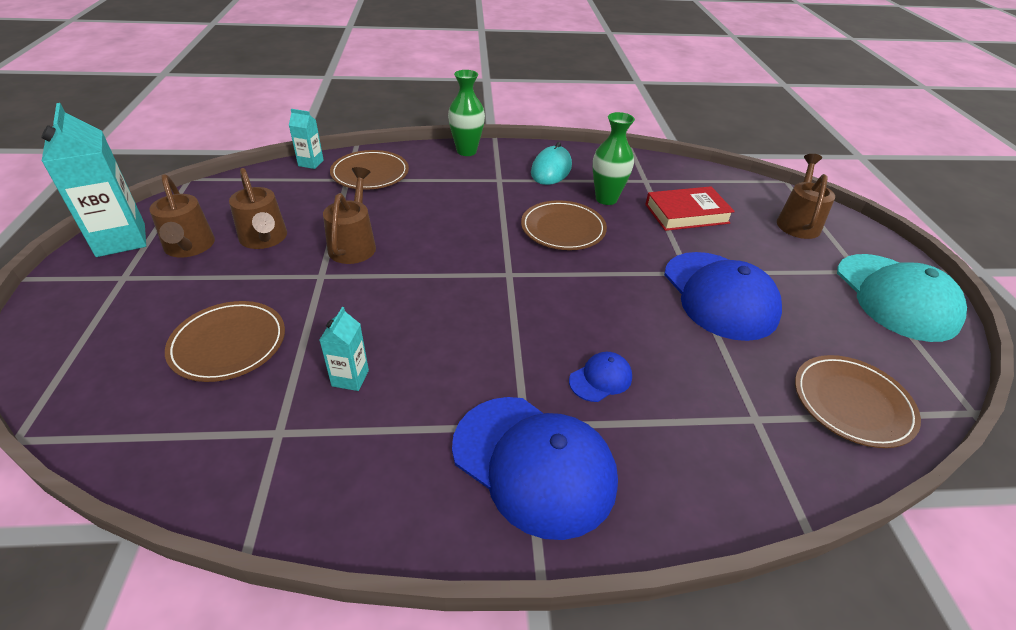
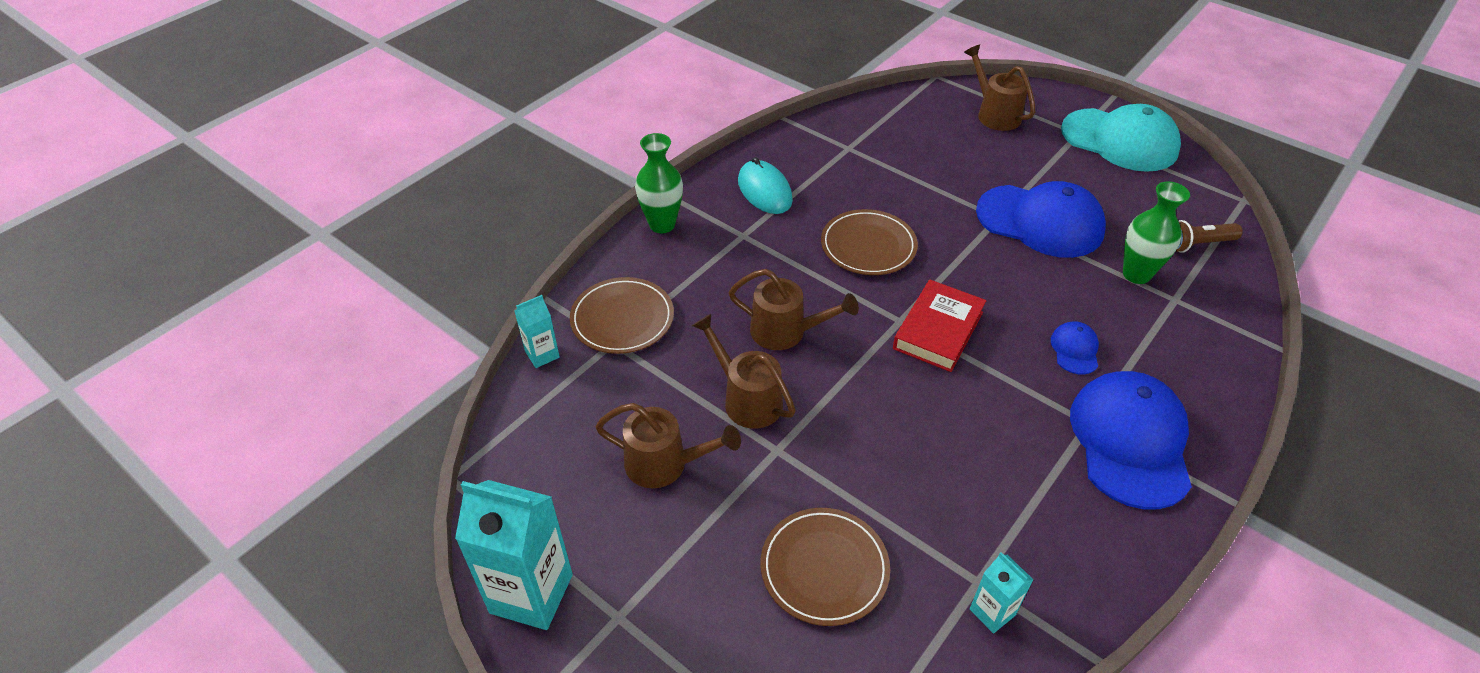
camera: 45 degrees left, 5 degrees up
(189, 248) = (615, 535): brown watering can -> brown watering can (786, 332)
(350, 378) = (948, 501): turquoise carton -> turquoise carton (992, 612)
(534, 464) = (1130, 441): blue cap -> blue cap turned 75 degrees counterclockwise
(606, 199) = (851, 190): green vase -> green vase (1136, 274)
(686, 213) = (922, 161): red book -> red book (938, 330)
(852, 403) = (1196, 244): brown plate -> brown flashlight

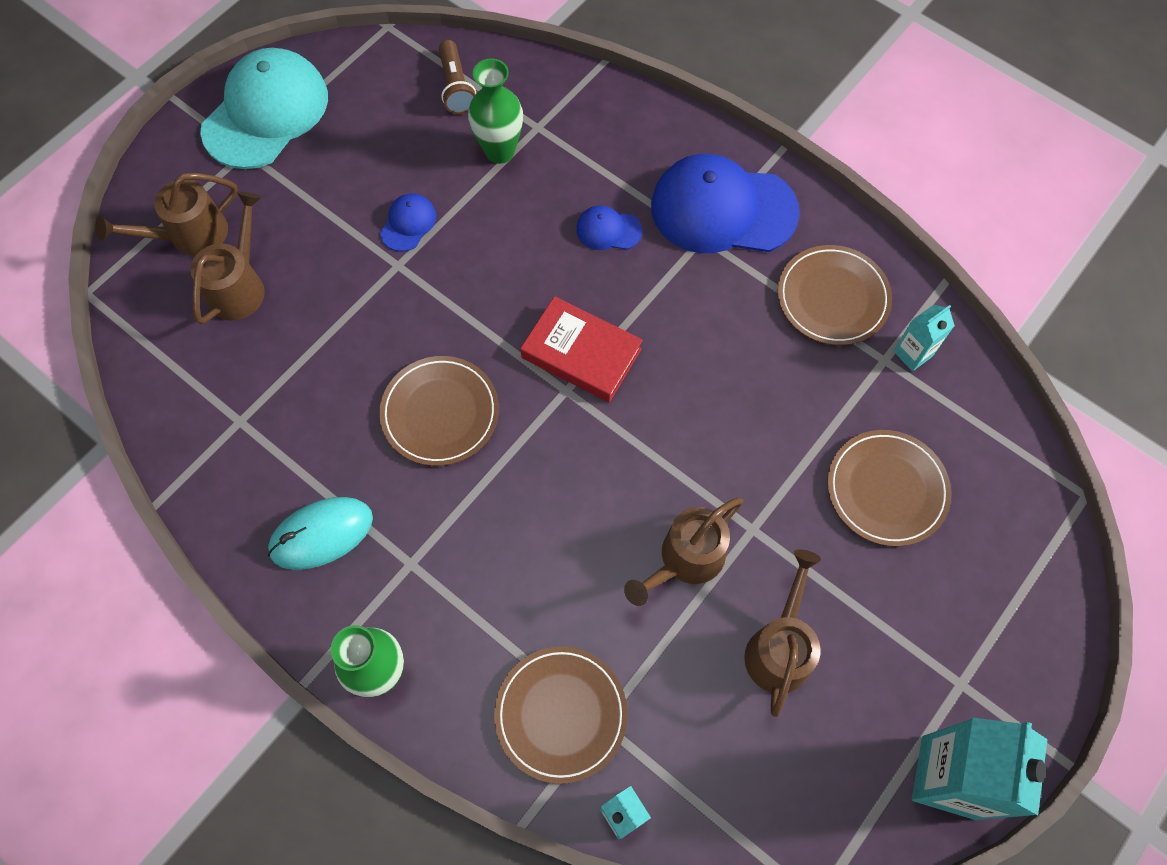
camera: 90 degrees left, 20 degrees up
(786, 332) = (584, 514): brown watering can -> brown watering can (240, 285)
(1040, 221) = (408, 223): blue cap -> blue cap, size x0.44
(1046, 536) = (832, 298): none -> brown plate

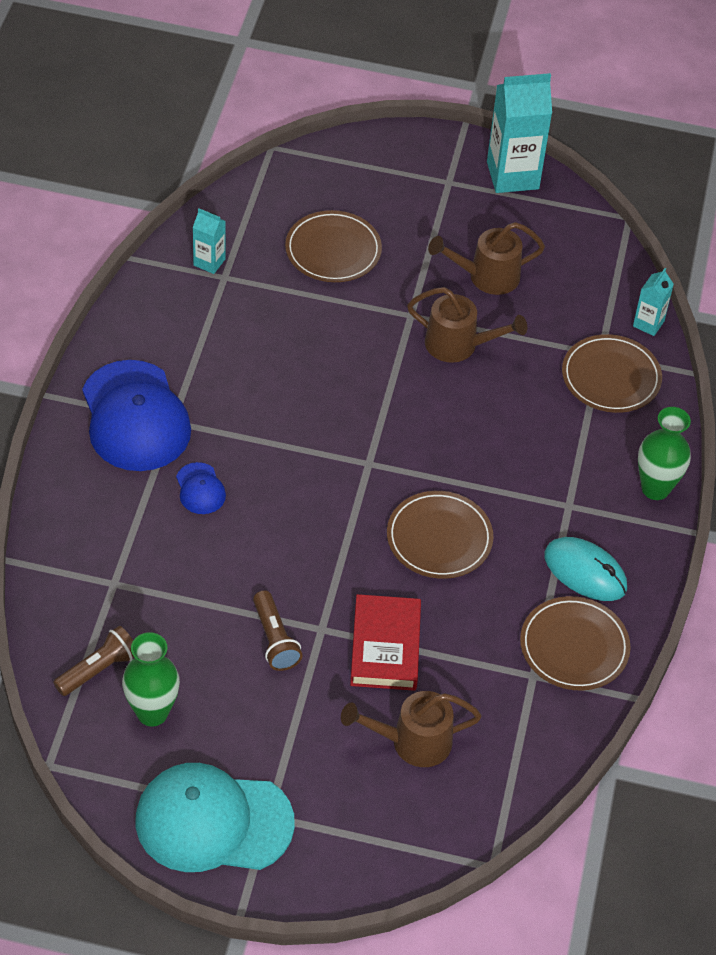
camera: 120 degrees left, 15 degrees down
(189, 235) = (386, 813): brown watering can -> none
(408, 223) = (275, 640): blue cap -> brown flashlight
(500, 151) = (157, 602): green vase -> green vase (152, 713)
(581, 353) = (330, 465): red book -> red book (385, 647)
(832, 298) = (185, 321): brown plate -> brown plate (574, 646)

